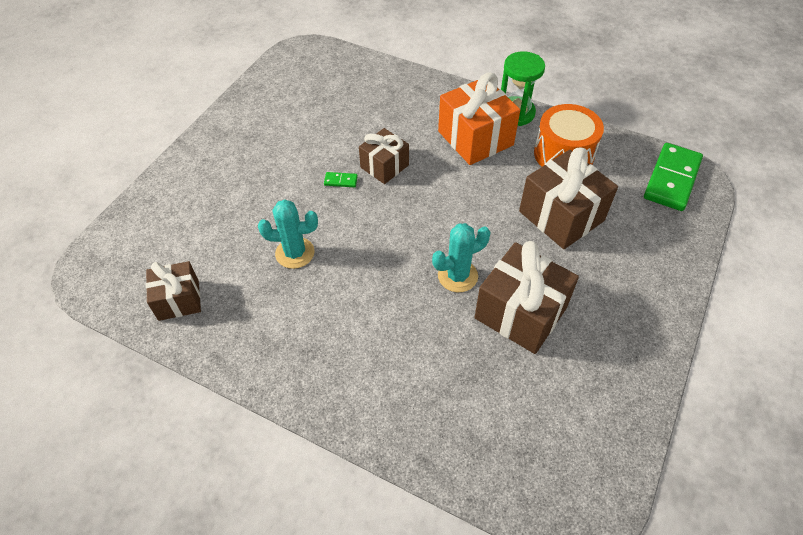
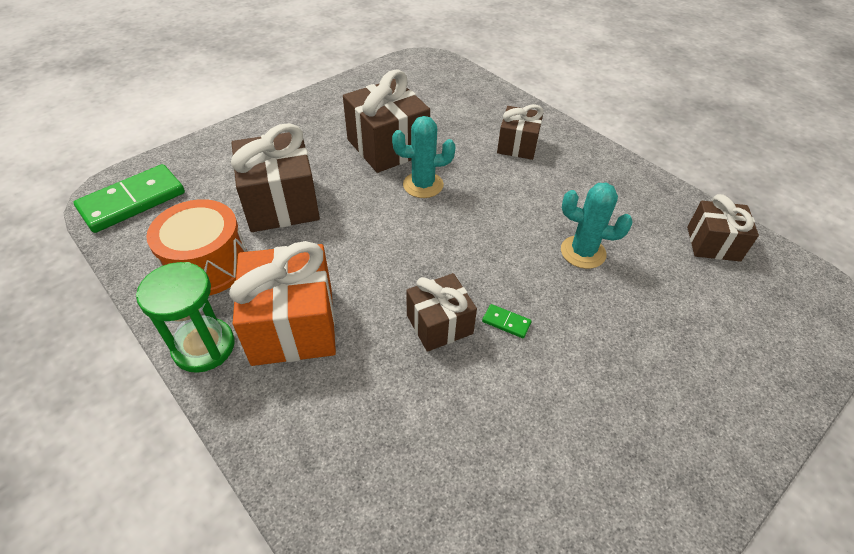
camera: 160 degrees left, 5 degrees down
(387, 367) = (517, 145): none -> brown gift

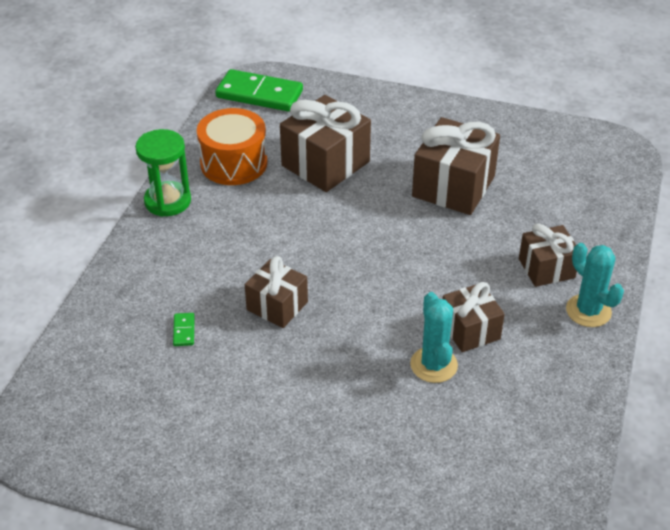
camera: 60 degrees right, 5 degrees down
(293, 325) = (216, 231): orange gift -> none
(423, 185) = (424, 230): turquoise cactus -> turquoise cactus (588, 311)
(506, 322) = (310, 343): green domino -> green domino (184, 331)
(713, 243) = (535, 460): brown gift -> brown gift (470, 330)

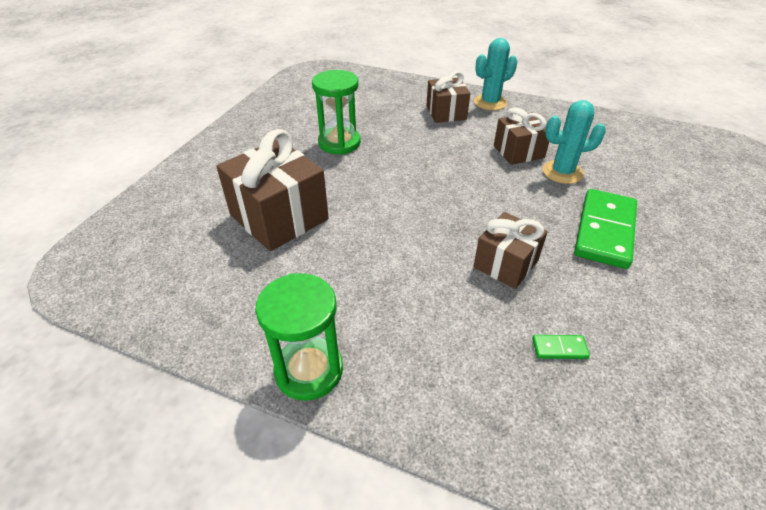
camera: 85 degrees left, 0 degrees up
(234, 163) = (249, 295): orange drum -> none
(259, 94) = (113, 267): green domino -> green domino (605, 231)
(453, 186) = (339, 143): brown gift -> green hourglass

